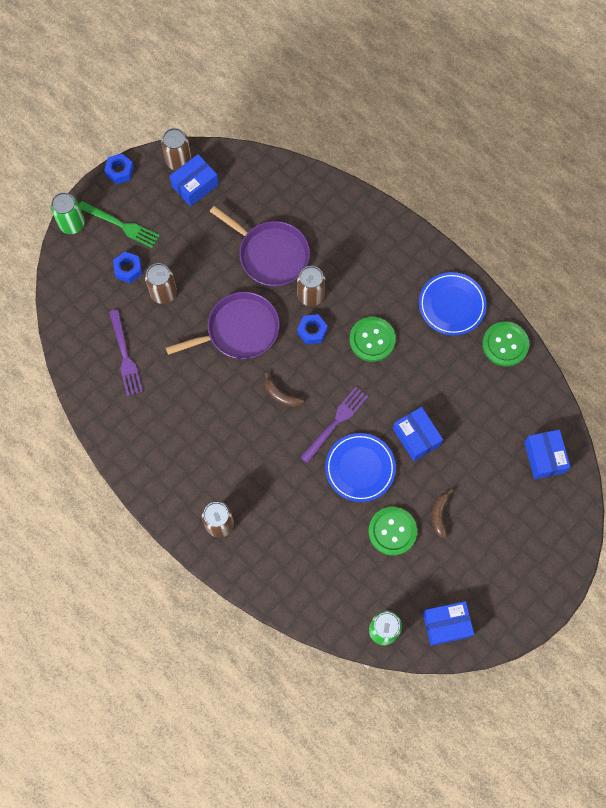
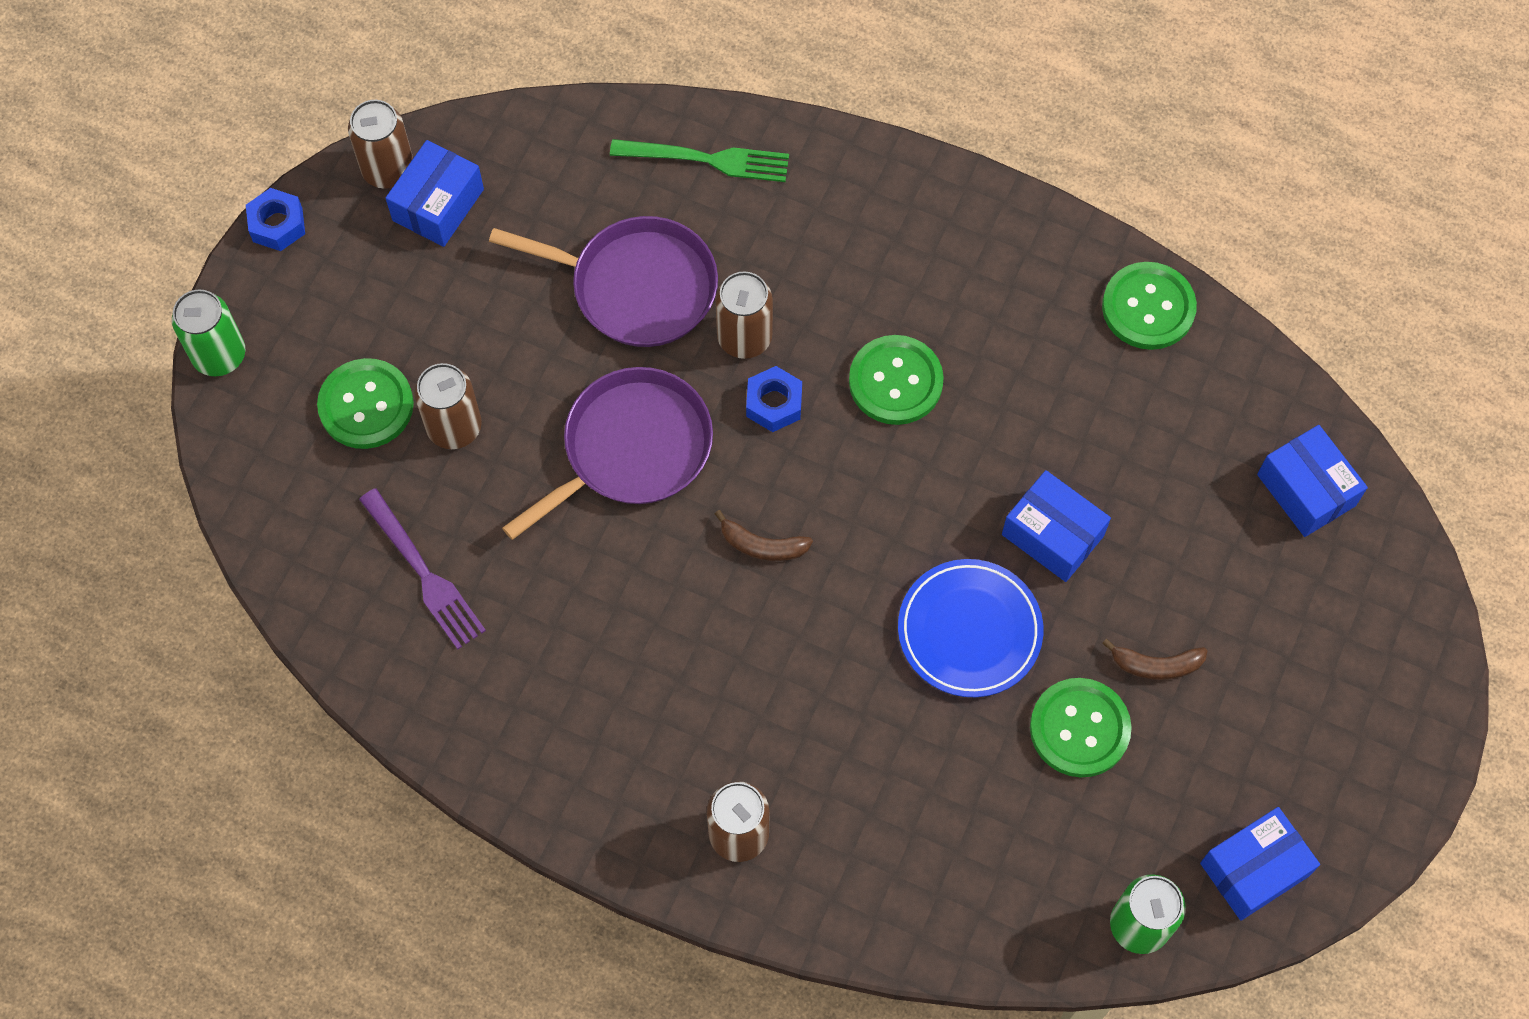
camera: 20 degrees left, 5 degrees down
(121, 225) = (320, 326): green fork -> green fork (708, 159)
(128, 269) = (366, 405): blue nut -> green button
(336, 422) = (888, 559): purple fork -> none
(439, 514) = (1155, 665): brown banana -> brown banana turned 75 degrees counterclockwise
(452, 305) = (1019, 268): blue plate -> none

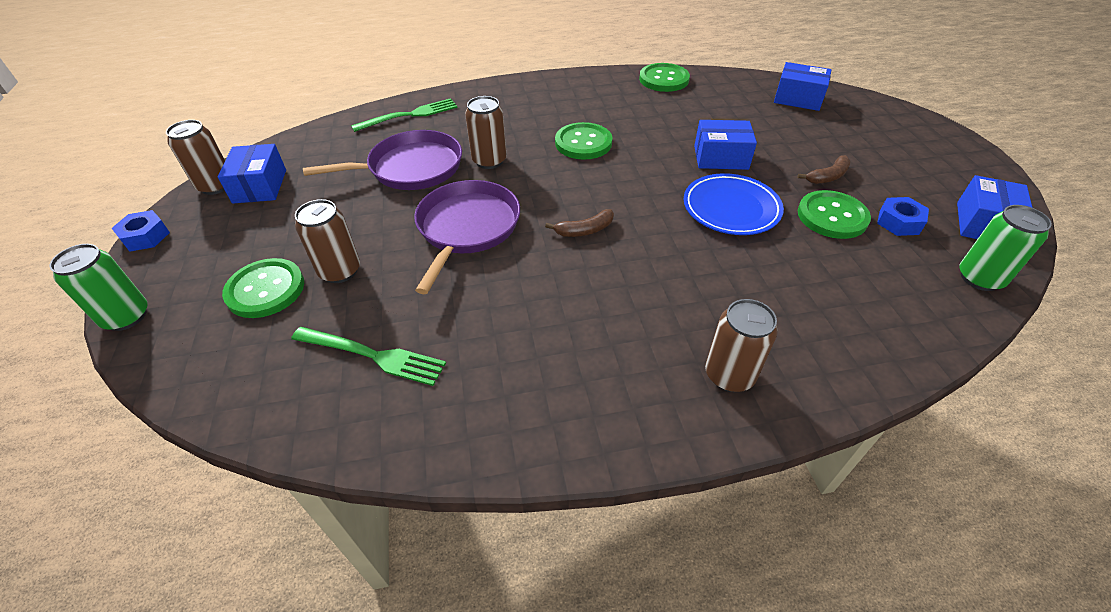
camera: 35 degrees left, 20 degrees down
(424, 574) = (373, 355): purple fork -> green fork
(774, 404) = (530, 176): blue nut -> blue nut (899, 222)

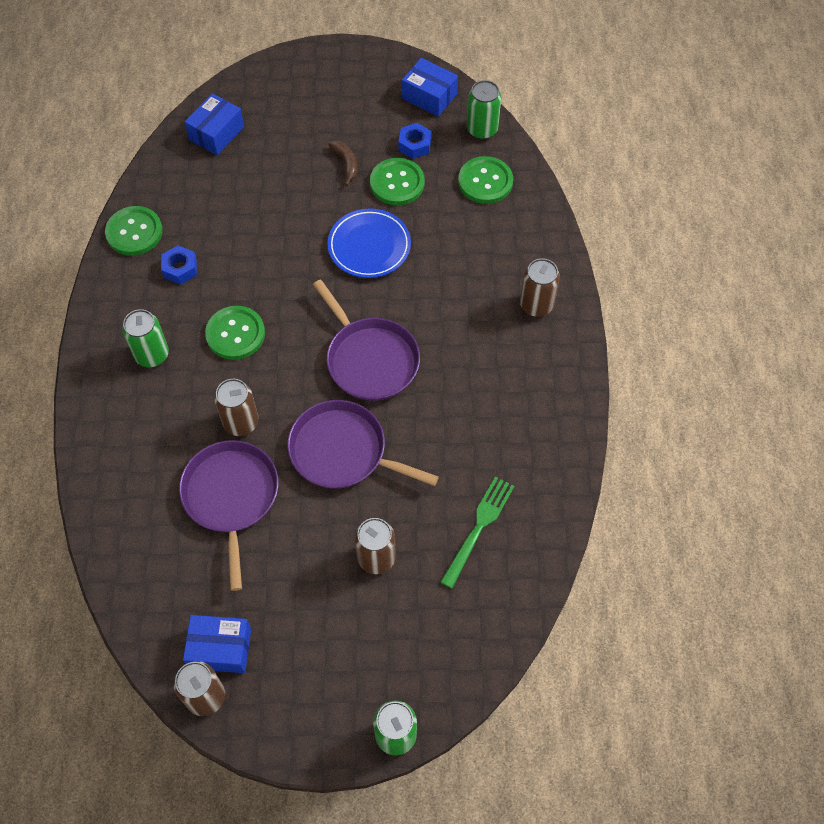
camera: 80 degrees left, 15 degrees up
(145, 236) = (280, 751): blue nut -> blue nut (180, 269)
(265, 290) = (387, 619): green button -> green button (485, 181)
(410, 115) = (120, 496): green fork -> none
(546, 107) = (152, 355): none -> green can
(584, 230) = (370, 359): brown banana -> purple pan
(721, 157) = (295, 229): blue box -> none

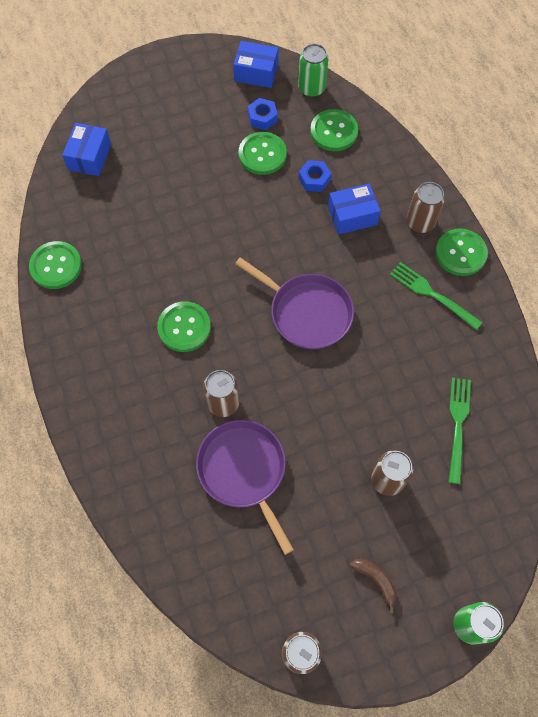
camera: 20 degrees left, 5 degrees up
(152, 355) = (120, 369): green can -> none
(180, 269) = (111, 285): blue nut -> blue nut (314, 179)
(220, 648) = (293, 606): blue box -> blue box (352, 216)
(343, 451) = (320, 398): purple pan -> none
(346, 164) = (212, 150): brown banana -> brown banana (376, 580)
(369, 246) = (263, 215): blue plate -> none
(513, 384) = (431, 294): none -> green fork
(566, 351) = (460, 253): none -> green button

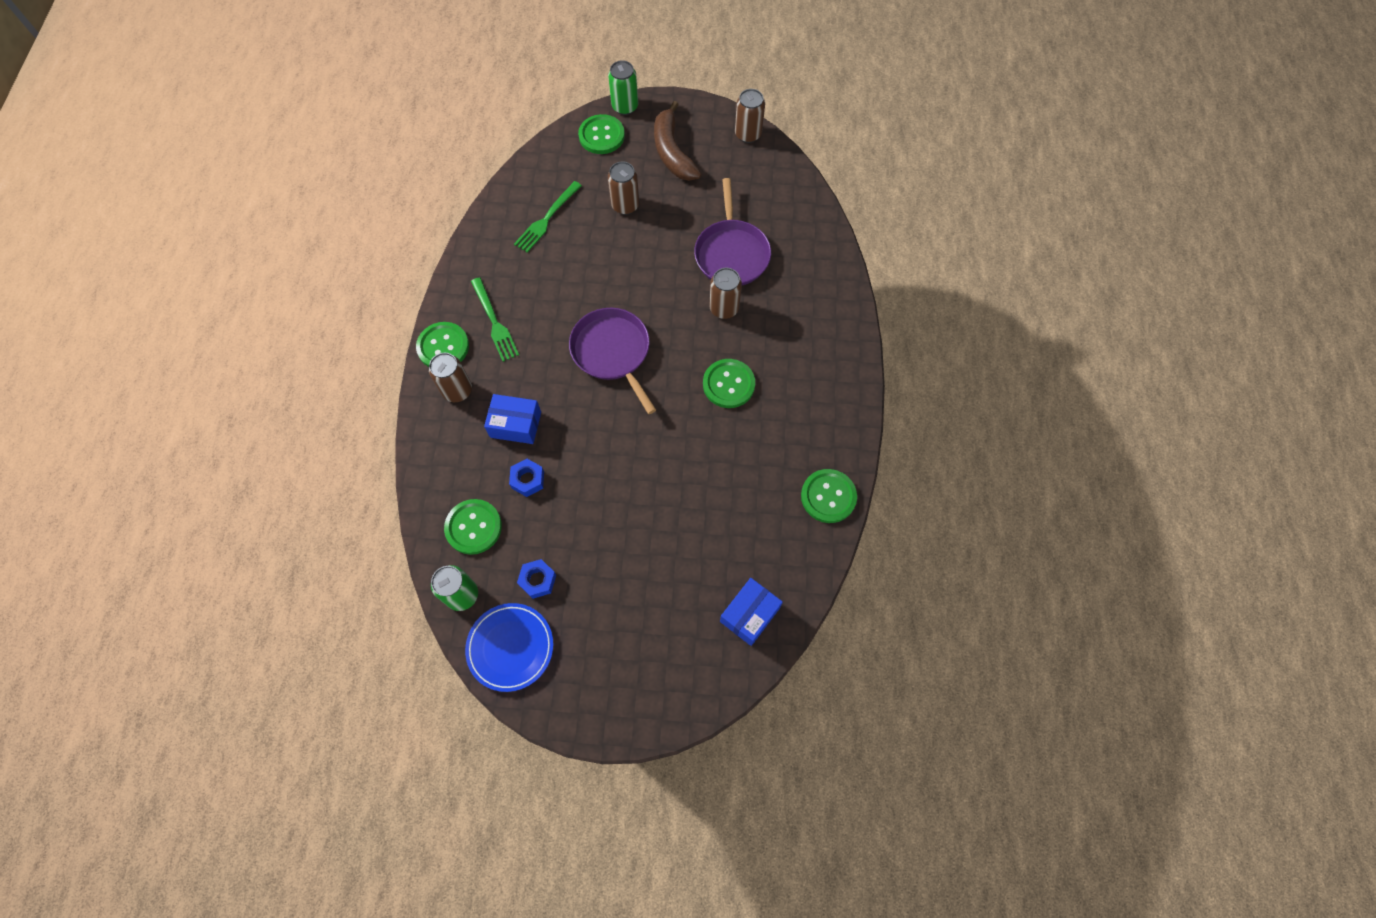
camera: 155 degrees left, 0 degrees up
(256, 72) = (510, 647): blue box -> blue plate
(262, 154) = (563, 533): green button -> green button (601, 136)
(376, 580) = (672, 152): brown banana -> brown banana, size x2.01

